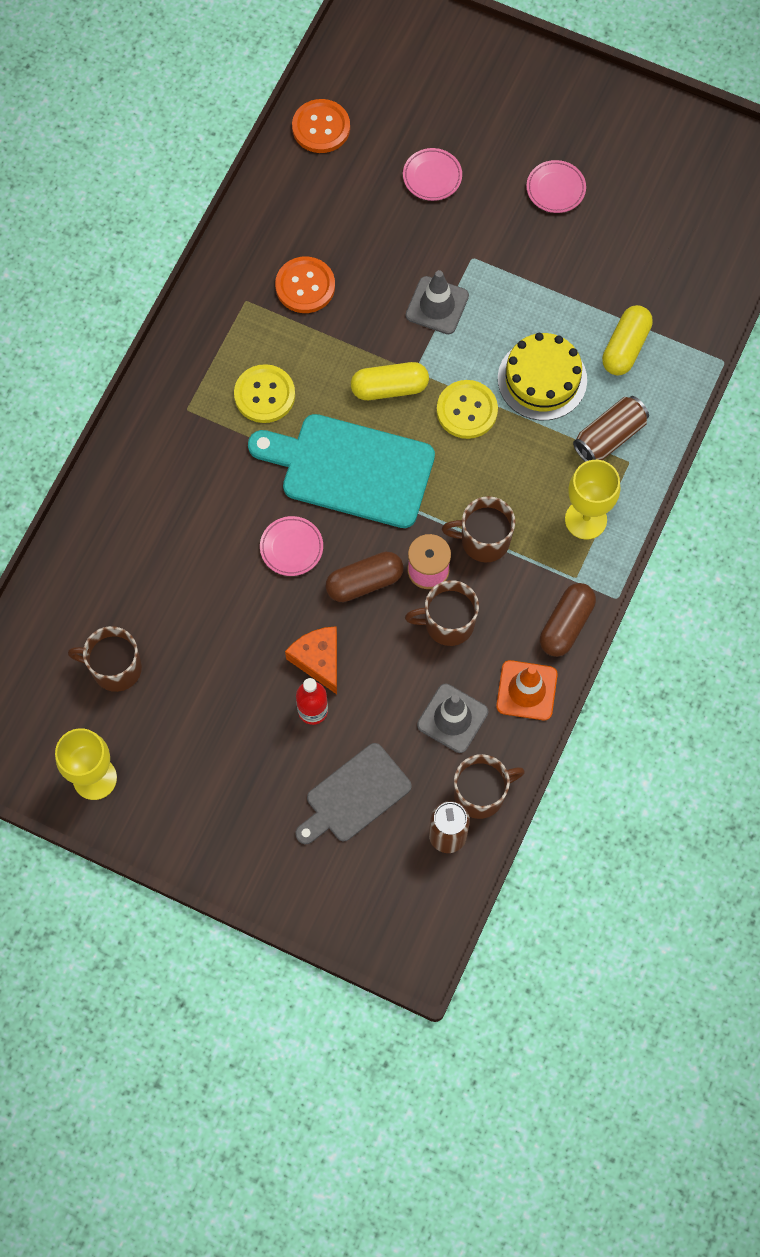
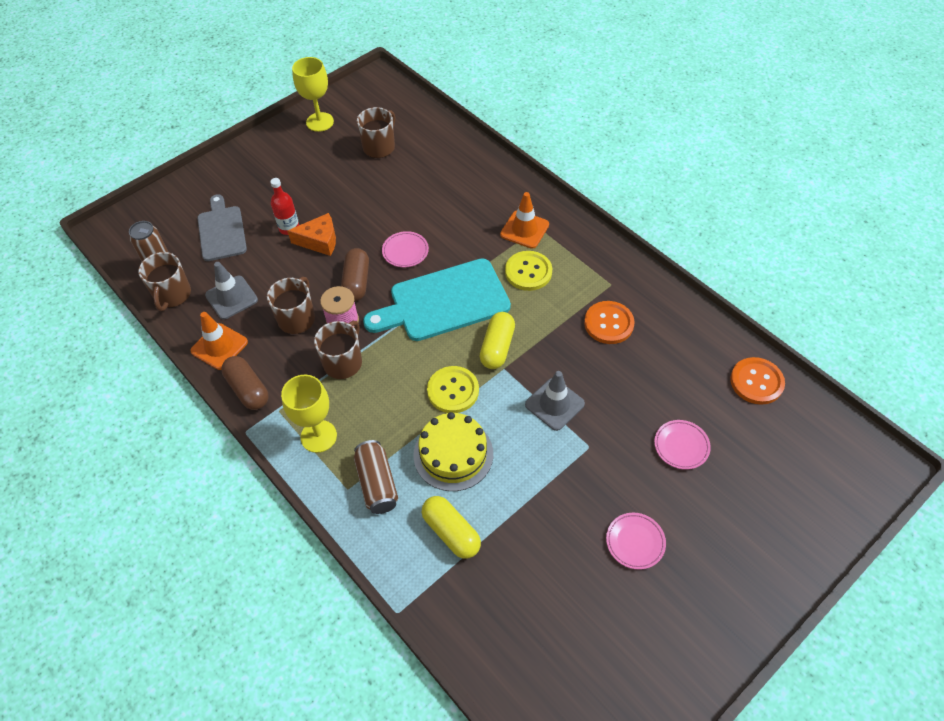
camera: 115 degrees right, 15 degrees down
(197, 423) = (524, 229): none -> orange traffic cone
(350, 469) = (444, 302): turquoise cutting board -> turquoise cutting board turned 150 degrees counterclockwise

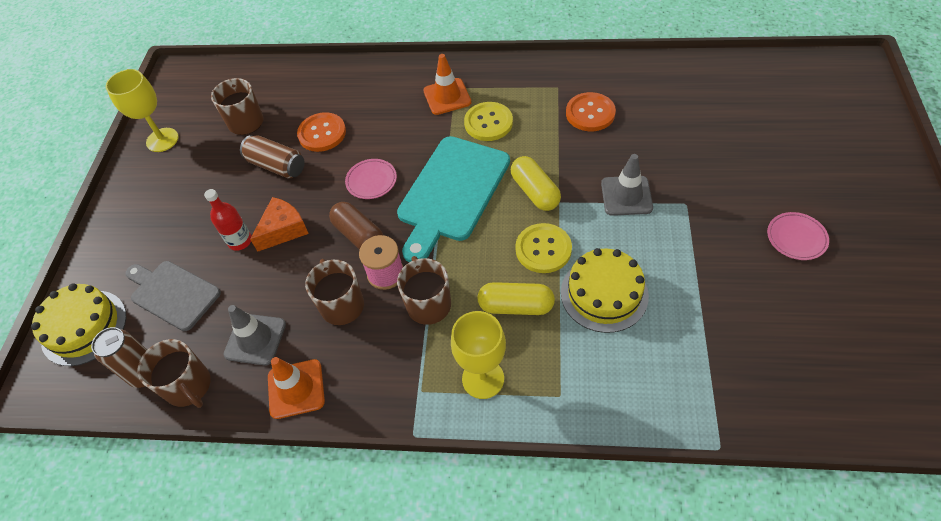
camera: 40 degrees left, 0 degrees up
(161, 213) = (84, 327): none -> yellow cake
(248, 389) = (371, 399): brown capsule -> none
(377, 483) = (577, 369): brown can -> brown can (276, 166)
(451, 532) = (677, 350): yellow capsule -> yellow capsule (516, 306)
(681, 446) = (739, 152): pink plate -> none
(756, 382) = (727, 76): orange button -> orange button (322, 133)

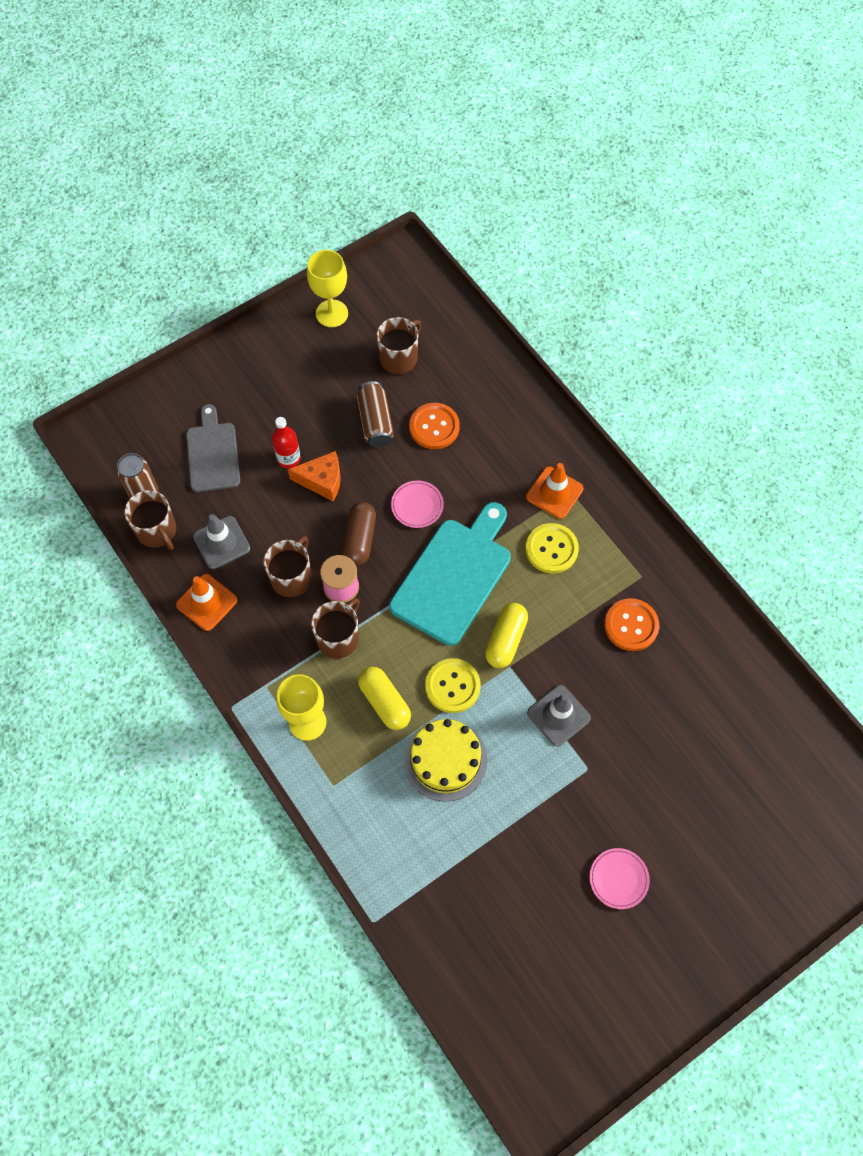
camera: 45 degrees right, 10 degrees up
(84, 327) = (145, 421): yellow cake -> none
(189, 386) = (157, 531): brown mug -> brown mug turned 45 degrees counterclockwise
(452, 193) = (454, 576): turquoise cutting board -> turquoise cutting board turned 135 degrees clockwise

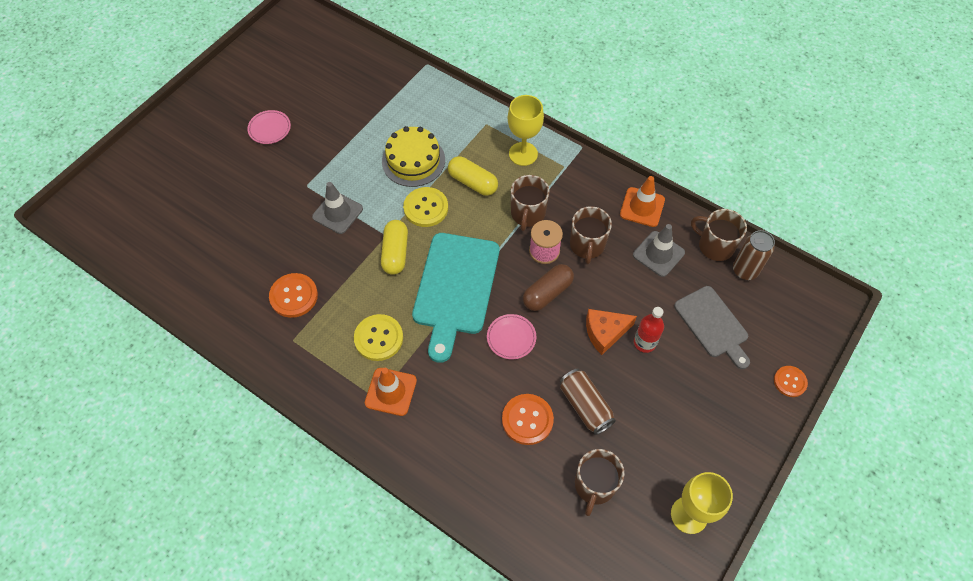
camera: 160 degrees right, 5 degrees down
(176, 382) = (790, 382): none -> orange button
(360, 539) = (547, 293): brown capsule -> brown capsule turned 60 degrees clockwise

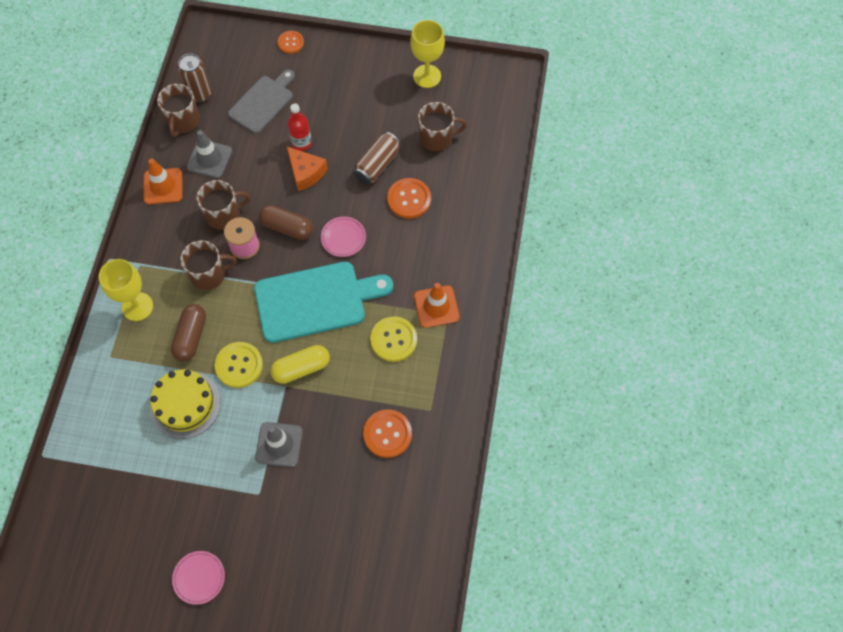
camera: 115 degrees left, 5 degrees up
(473, 182) = (191, 337): yellow capsule -> brown capsule

